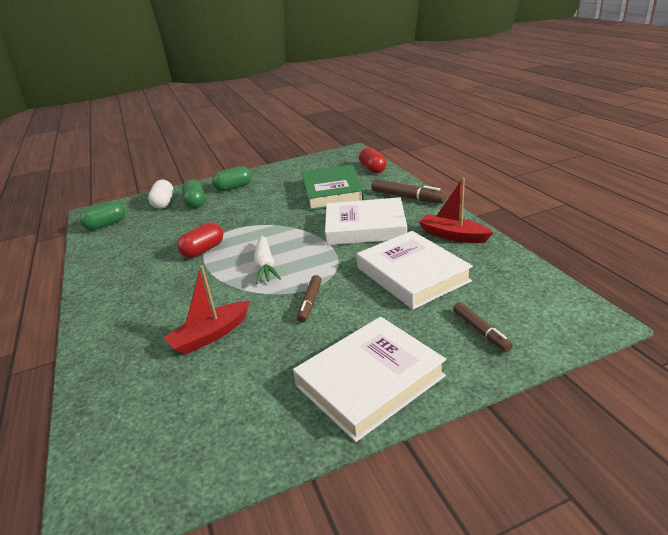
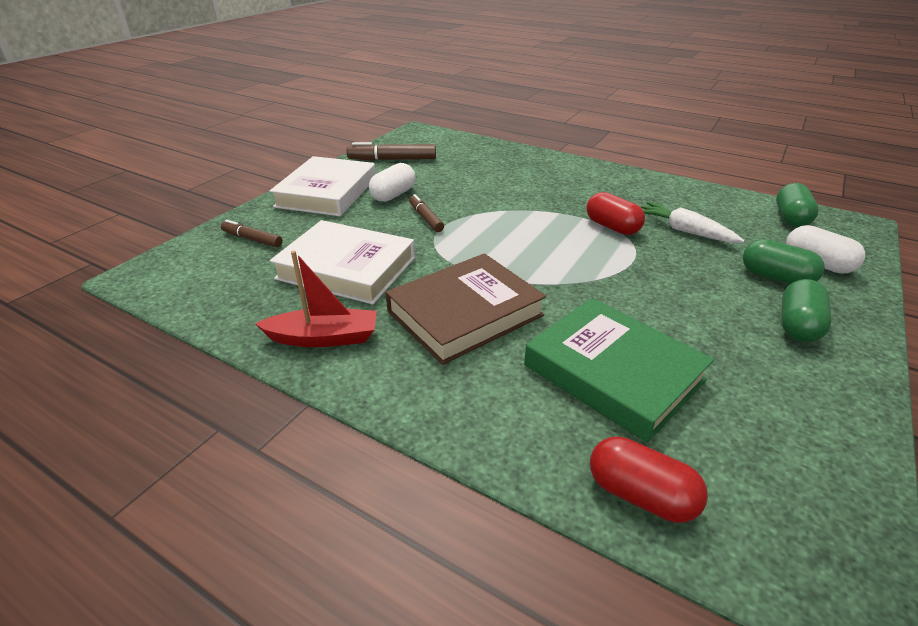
camera: 140 degrees right, 5 degrees up
(203, 250) = (612, 227): red capsule -> red capsule turned 45 degrees counterclockwise
(210, 335) = (474, 181): red boat -> none
(265, 266) = (517, 232): white carrot -> white carrot (685, 231)
(305, 346) = (393, 195): none -> white capsule
(365, 227) = (465, 313): white book -> brown book
(407, 197) = (458, 405): brown marker -> brown marker (392, 159)

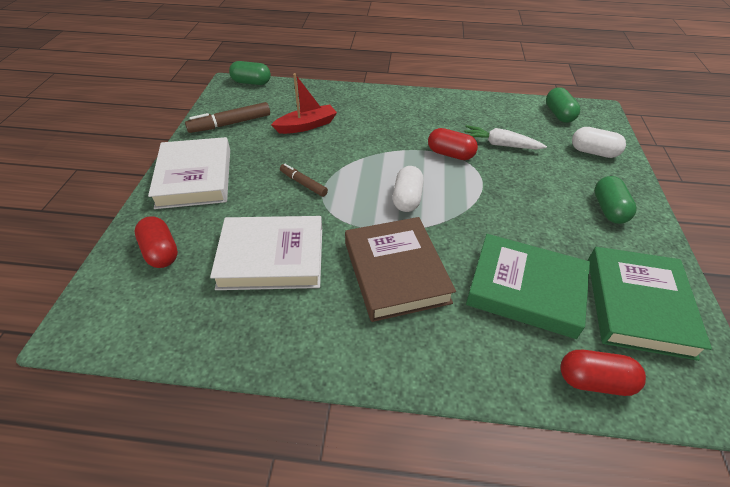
camera: 25 degrees left, 10 degrees up
(252, 239) = (160, 252): brown marker -> red capsule
(324, 338) = (302, 335): red boat -> red boat (306, 125)
(393, 195) = (258, 165): white capsule -> white capsule (407, 199)
(465, 313) = (396, 272): brown book -> brown book turned 45 degrees counterclockwise
(770, 437) = (638, 305): none -> green book
(776, 277) = (576, 172): green capsule -> green capsule (251, 82)

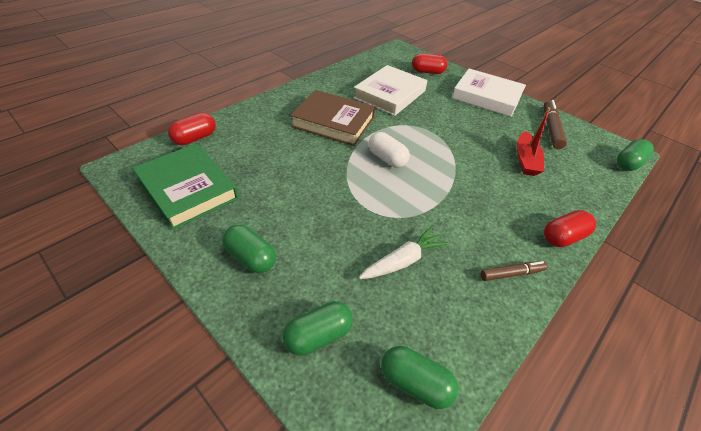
camera: 125 degrees right, 0 degrees up
(303, 183) = (445, 127): brown marker -> brown marker (511, 274)
(450, 154) = (418, 214): red capsule -> red capsule (563, 237)
(525, 289) = (262, 155): green book -> none
(593, 152) = (318, 335): white capsule -> green capsule

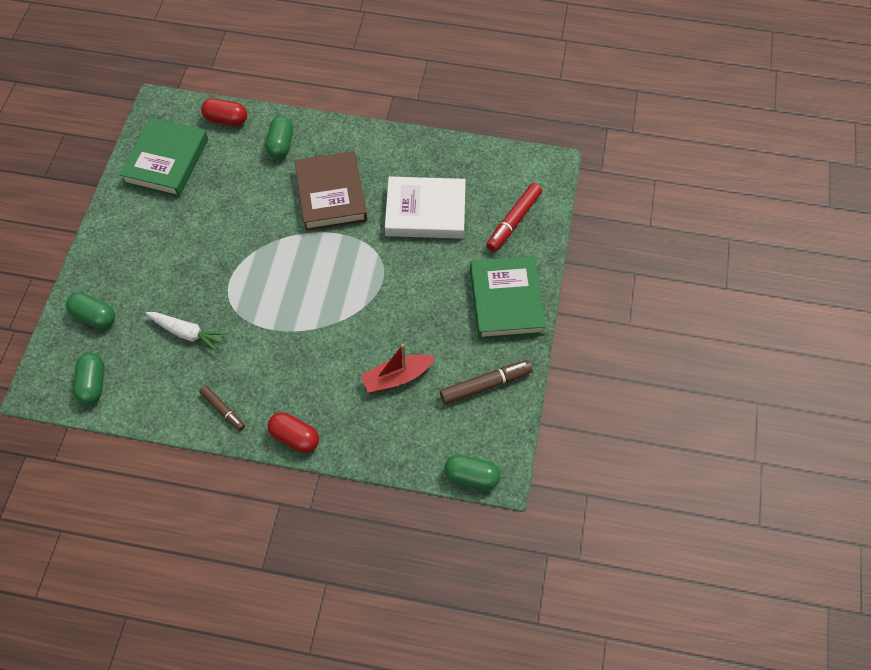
camera: 60 degrees right, 15 degrees up
(251, 257) = (130, 243): green capsule -> green capsule (281, 144)
(387, 159) = (306, 264): white capsule -> none
(427, 72) = (513, 221): red capsule -> red marker
(487, 97) = (506, 301): white book -> green book

